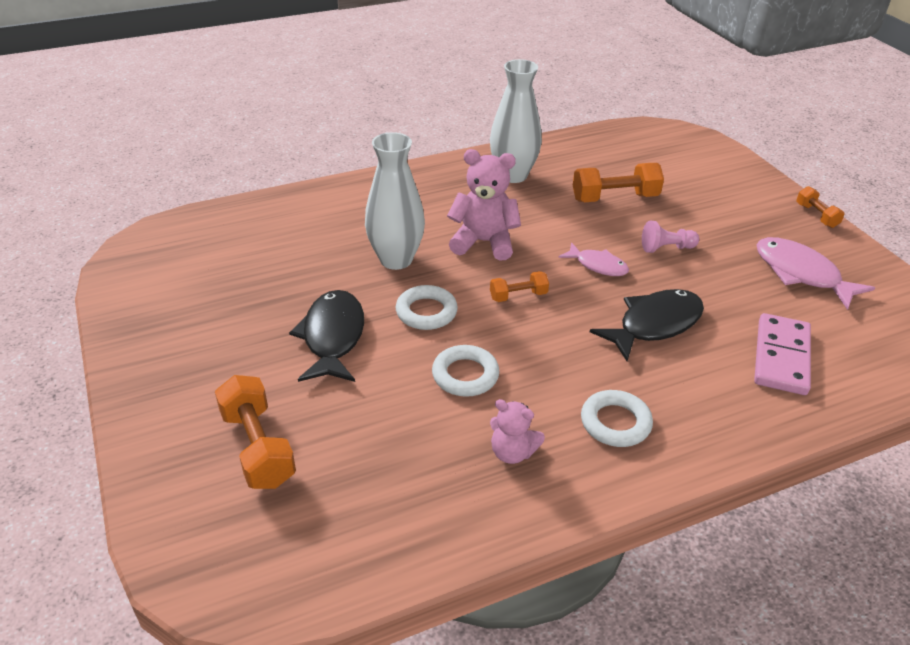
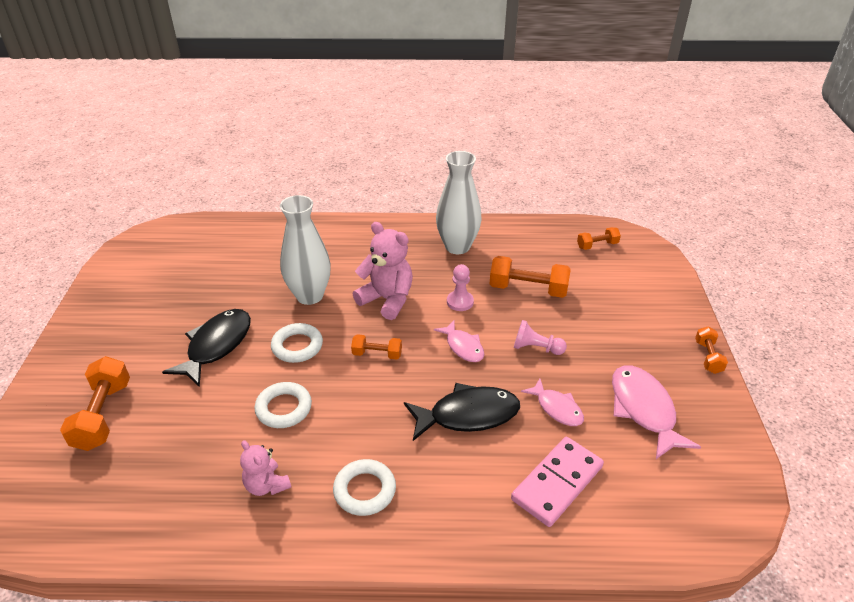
camera: 25 degrees right, 0 degrees up
(559, 226) = (460, 302): none -> pink pawn
(645, 144) = (597, 245): none -> orange dumbbell
(728, 294) = (557, 408): none -> pink fish

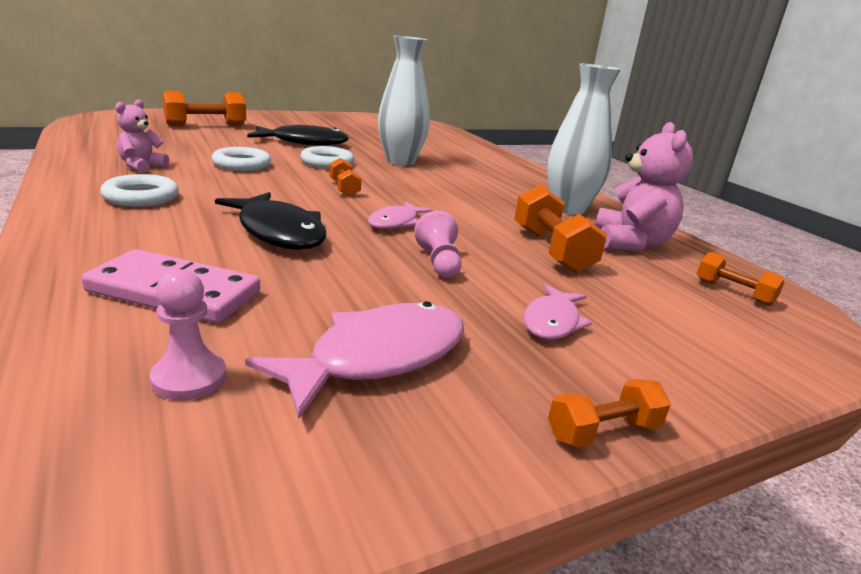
camera: 60 degrees right, 15 degrees down
(387, 300) = (432, 186): pink teddy bear -> pink teddy bear (630, 243)
(460, 302) = (472, 216): pink pawn -> pink pawn (189, 378)
(557, 408) = (328, 283): pink fish -> pink fish (552, 321)

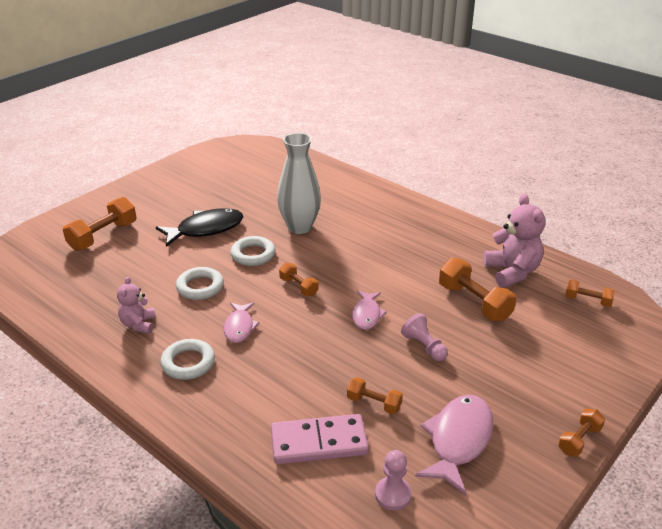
camera: 20 degrees left, 10 degrees up
(279, 232) = (312, 360): black fish -> none
(302, 284) = (374, 403): none -> orange dumbbell
(552, 321) = (515, 373): pink fish -> pink fish (239, 327)
(568, 209) = (453, 244): white vase -> none

